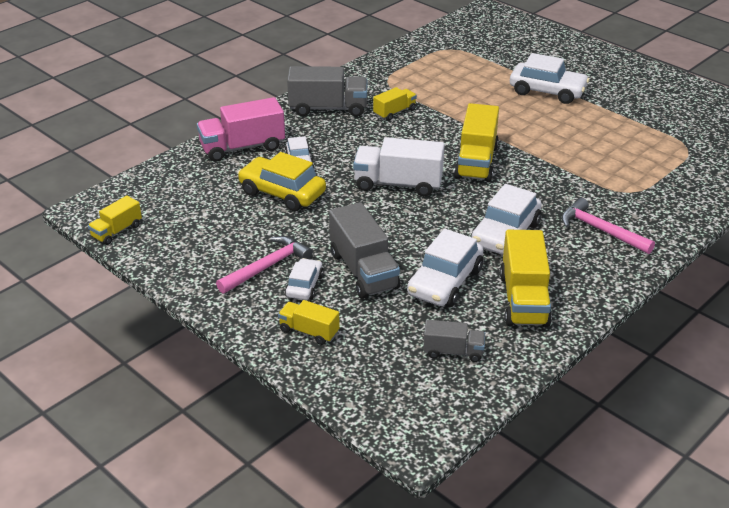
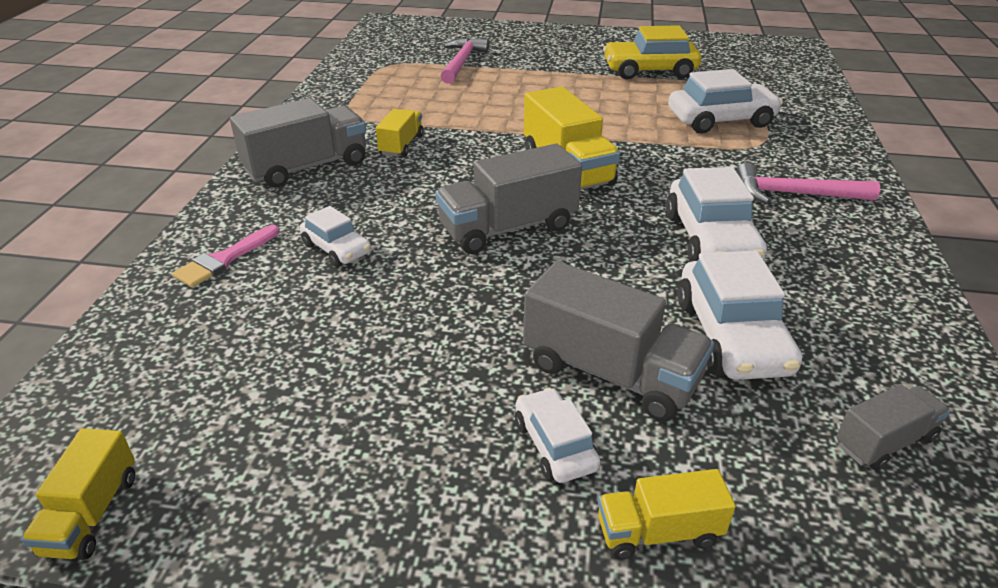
camera: 35 degrees left, 0 degrees up
(242, 147) = (224, 259): pink truck -> pink brush
(268, 266) = (459, 440): pink hammer -> pink hammer (462, 62)
(282, 193) = (357, 304): yellow car -> yellow car (649, 71)
(398, 184) = (508, 228): white truck -> grey truck
(523, 299) = (846, 314): yellow truck -> none
(547, 91) = (545, 76): white car -> white car (720, 120)

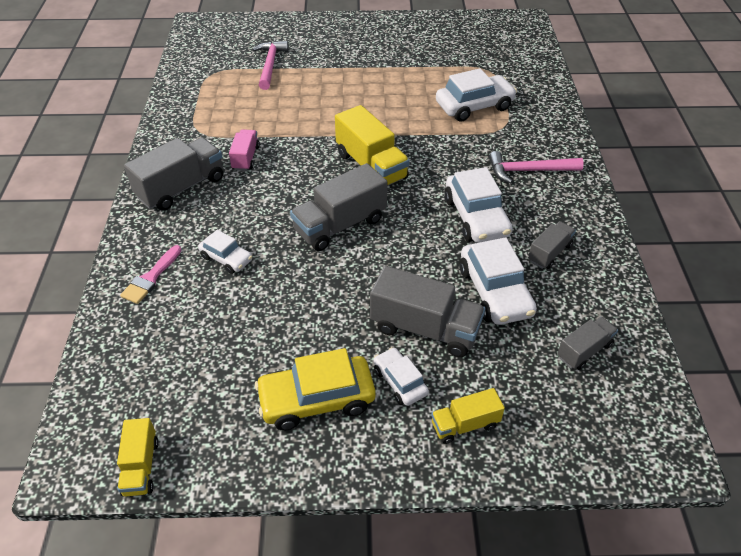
camera: 10 degrees left, 10 degrees up
(401, 145) = (246, 158): yellow truck -> pink truck
(649, 71) = (417, 59): yellow car -> yellow car (316, 400)
(824, 295) = (549, 253): none -> grey truck

